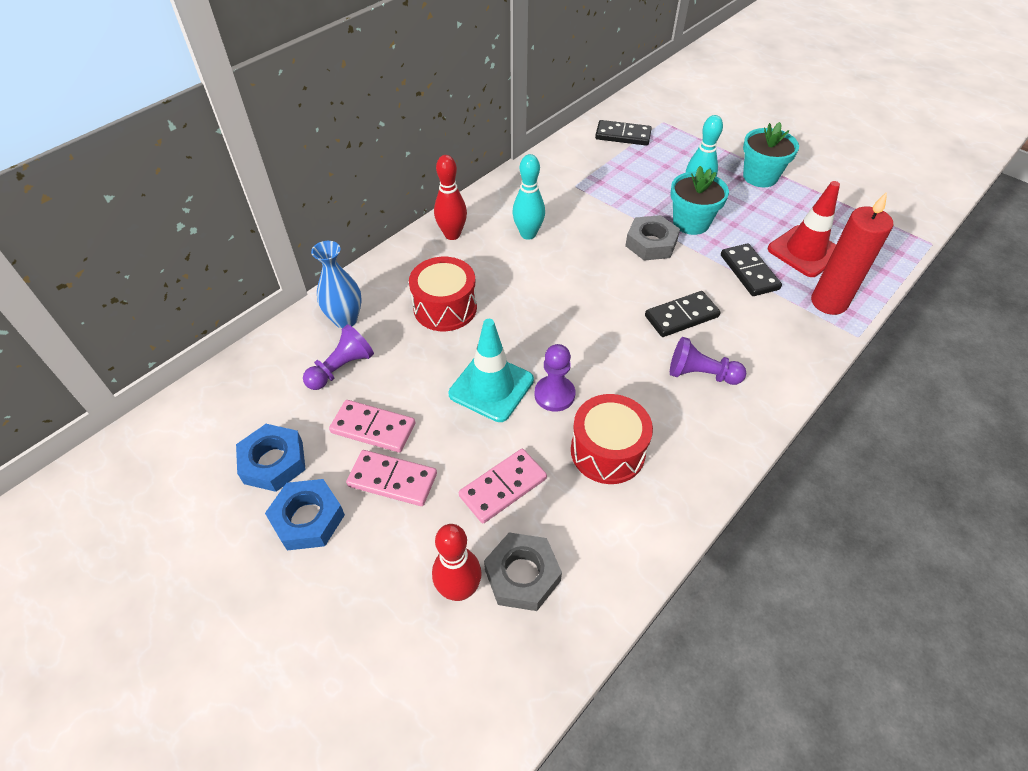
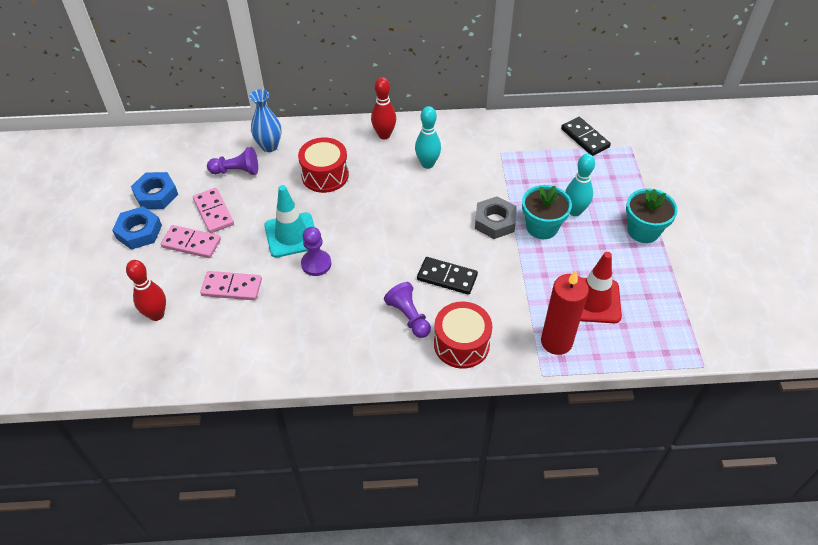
camera: 45 degrees right, 0 degrees up
(392, 480) = (191, 243): pink domino -> pink domino turned 45 degrees counterclockwise
(522, 575) = (188, 332): grey nut -> none
(607, 451) = (302, 313): red drum -> red drum (461, 344)
(749, 272) = (532, 284): black domino -> none

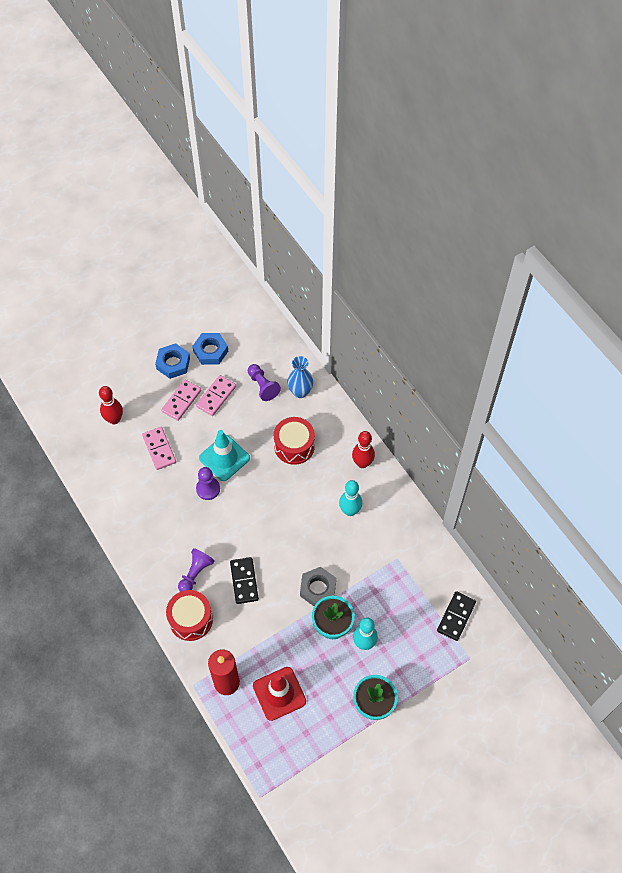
camera: 60 degrees right, 10 degrees up
(191, 243) = (181, 401): pink domino -> pink domino turned 45 degrees clockwise

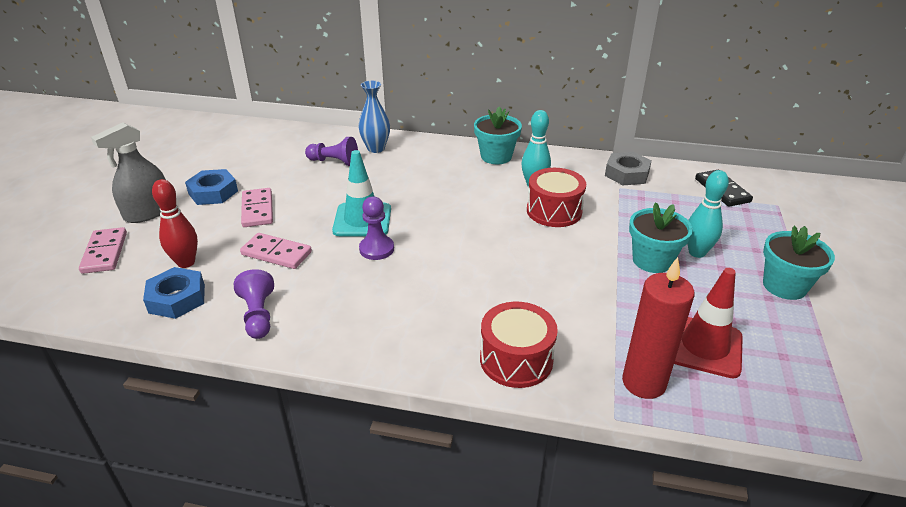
camera: 45 degrees left, 25 degrees down
(128, 356) = (148, 212): none -> grey spray bottle
(195, 573) = (461, 318): purple pawn -> purple pawn (258, 315)
(210, 351) = (247, 167): blue nut -> blue nut (177, 298)
(216, 396) = (294, 189): pink domino -> pink domino (105, 253)
(244, 581) = (521, 288): black domino -> none
(294, 446) = (421, 178): red drum -> red drum (554, 211)
(318, 589) = (595, 246): grey nut -> grey nut (627, 174)
(362, 463) = (496, 156): red bowling pin -> turquoise flower pot

